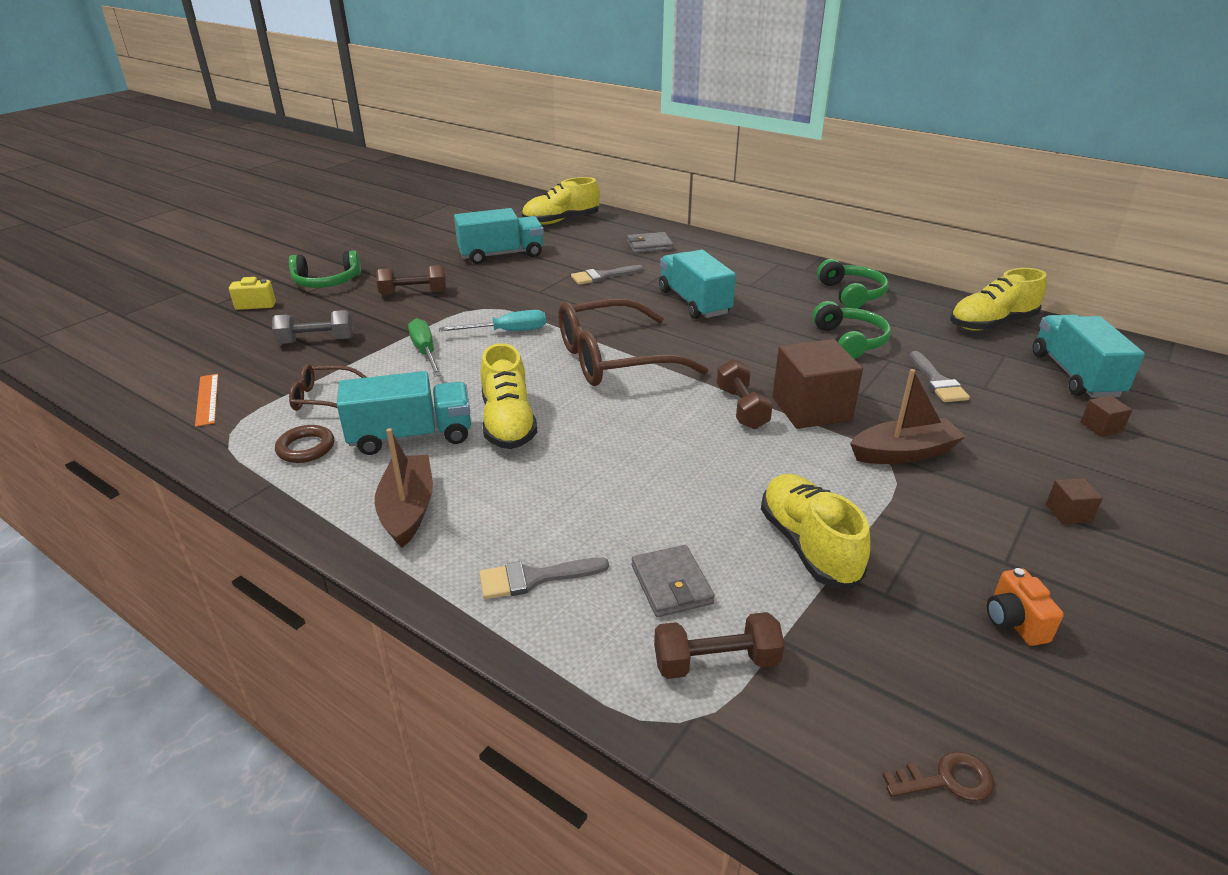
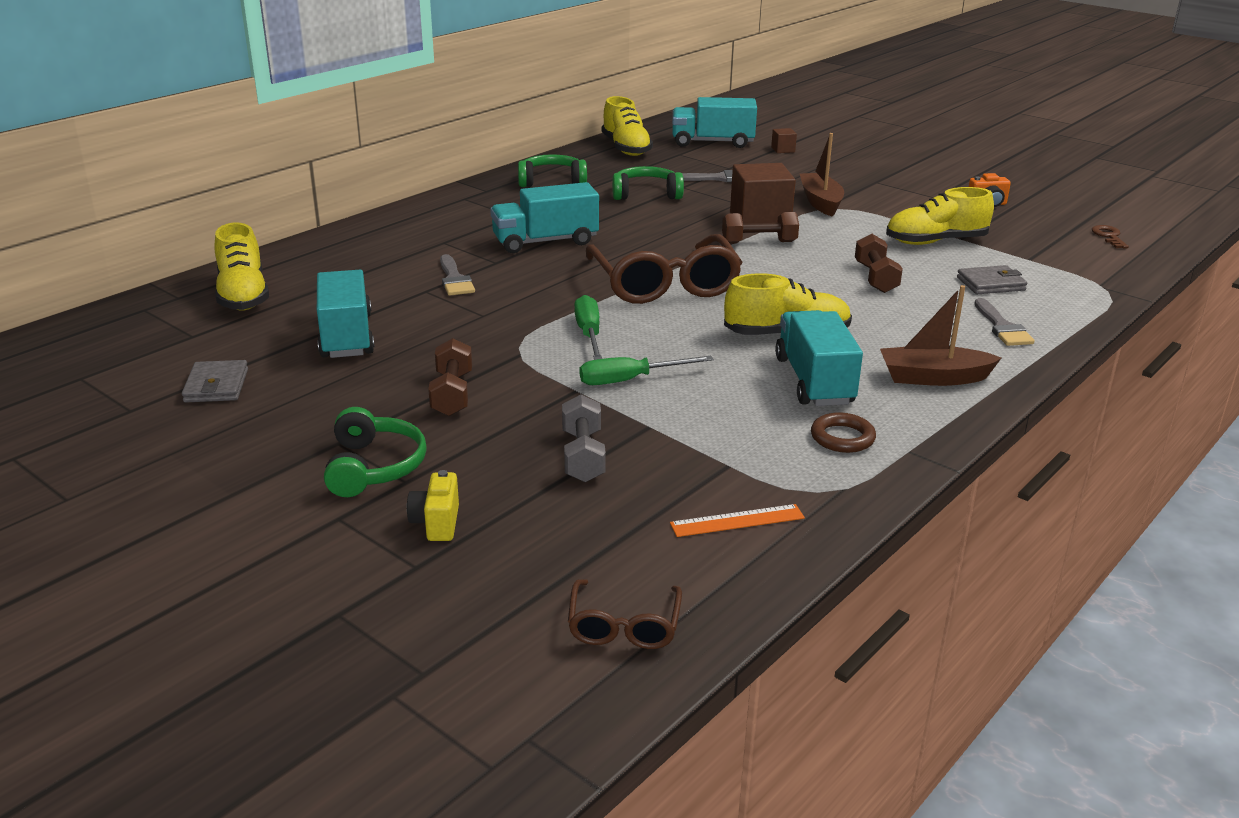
camera: 85 degrees left, 5 degrees down
(324, 398) = (737, 436): brown glasses -> brown glasses (624, 625)
(507, 332) = (589, 334): turquoise screwdriver -> green screwdriver
(649, 246) = (374, 250): grey wallet -> grey wallet (216, 386)
(716, 662) = (1056, 277): brown dumbbell -> brown dumbbell (875, 278)
(1068, 513) = (882, 175): brown cube -> none

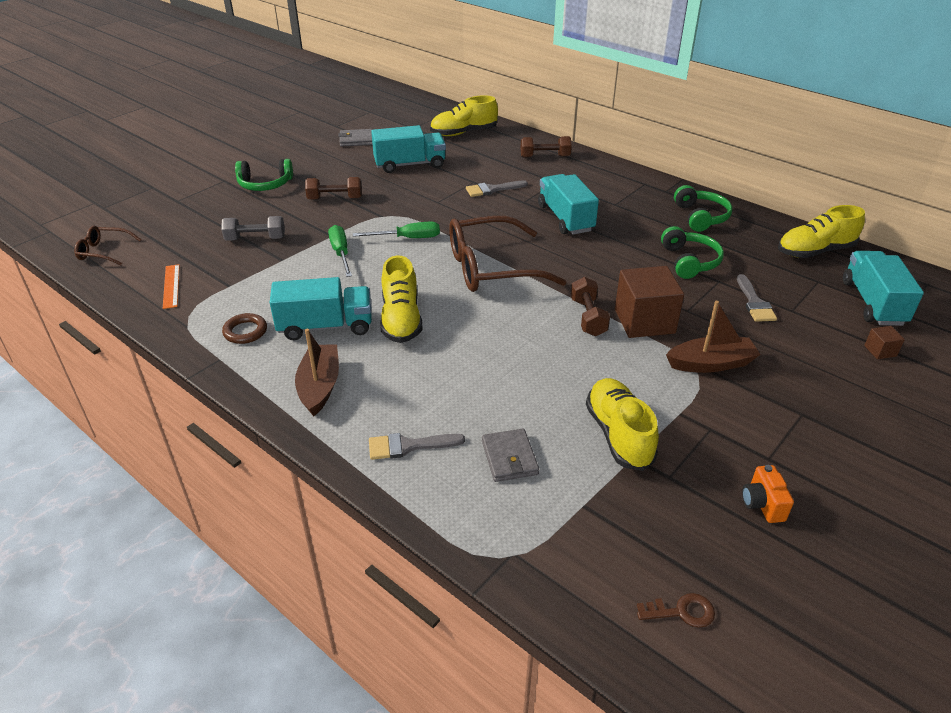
camera: 90 degrees right, 10 degrees up
(436, 523) = (209, 203): yellow camera -> none
(875, 278) = (515, 379): brown dumbbell -> brown dumbbell (545, 157)

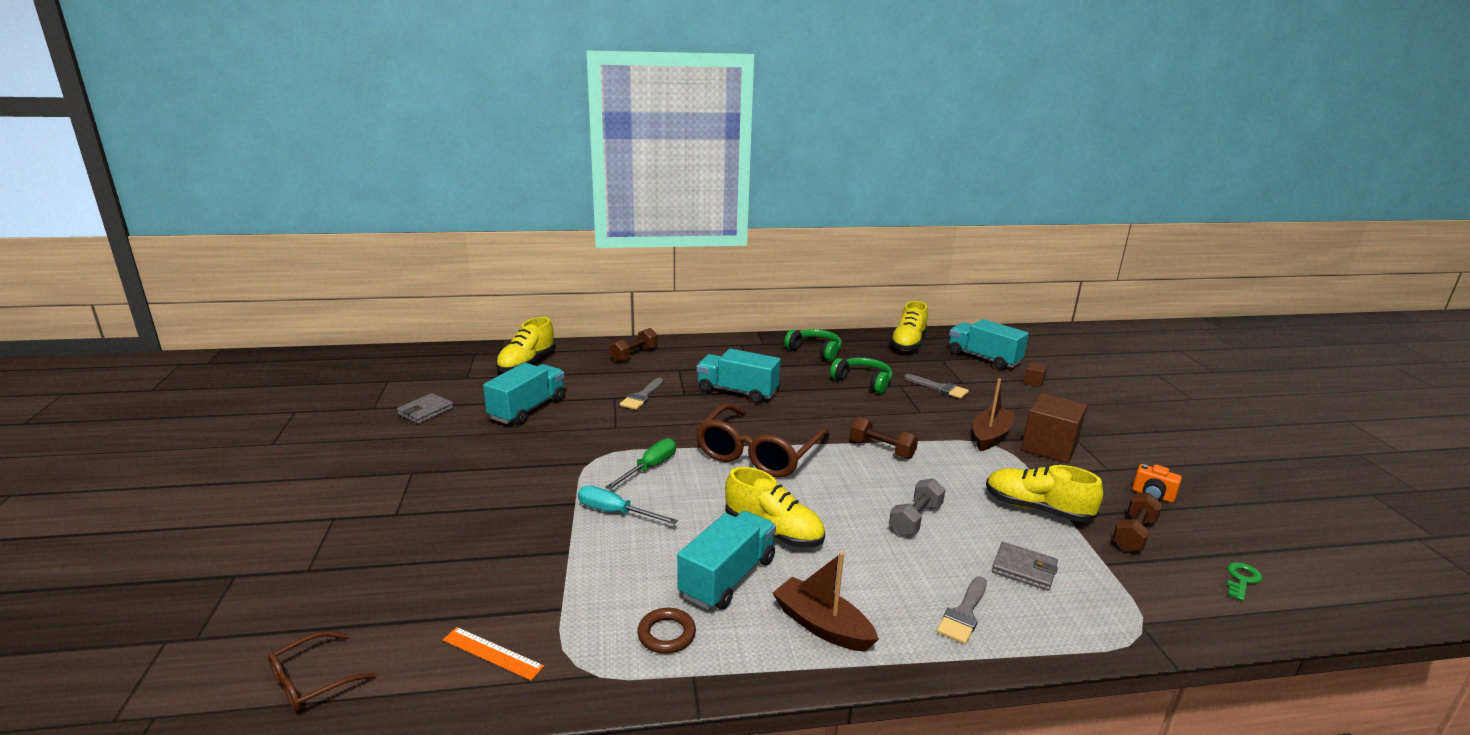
camera: 50 degrees left, 15 degrees down
(255, 239) = (498, 550): grey dumbbell -> grey dumbbell (915, 519)
(265, 184) = (399, 496): green headphones -> none
(335, 198) = (510, 471): brown dumbbell -> brown dumbbell (1134, 534)
(341, 253) = (615, 512): green screwdriver -> turquoise screwdriver
(644, 321) = (913, 432): brown cube -> brown cube (1049, 447)
(682, 612) = (1242, 579): brown key -> green key

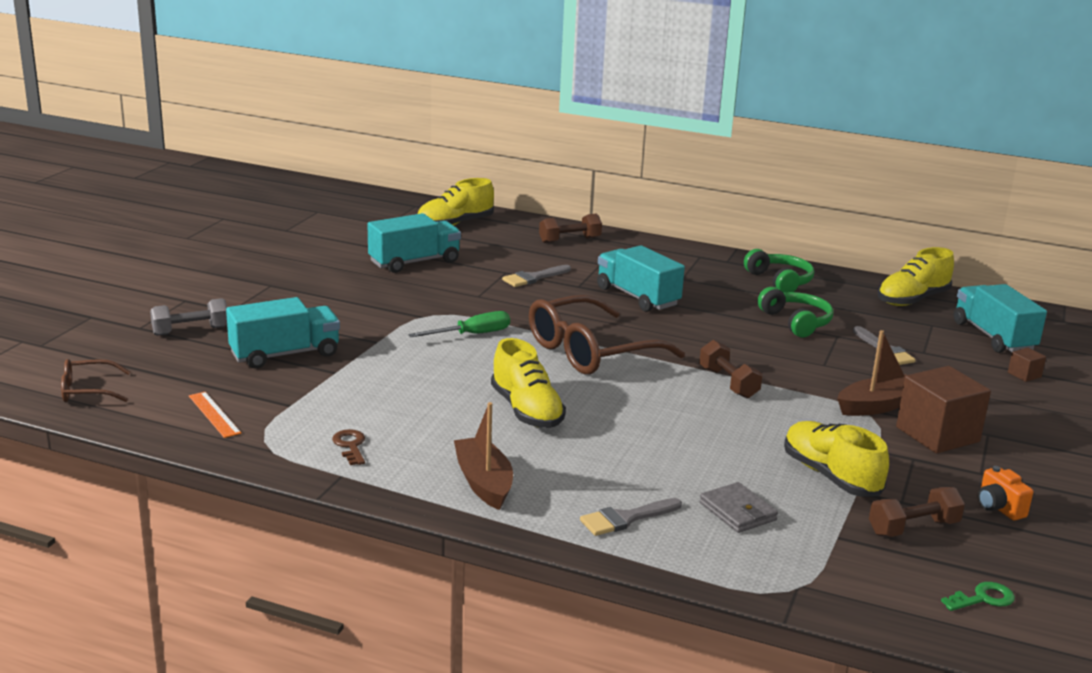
camera: 30 degrees right, 0 degrees up
(425, 411) = (325, 243): grey wallet -> none
(615, 512) = (403, 358): turquoise screwdriver -> none
(666, 634) = (350, 446): brown ring -> brown key
(727, 578) = (444, 428): turquoise truck -> turquoise truck (285, 354)
(915, 519) = (680, 444): grey dumbbell -> grey dumbbell (190, 331)

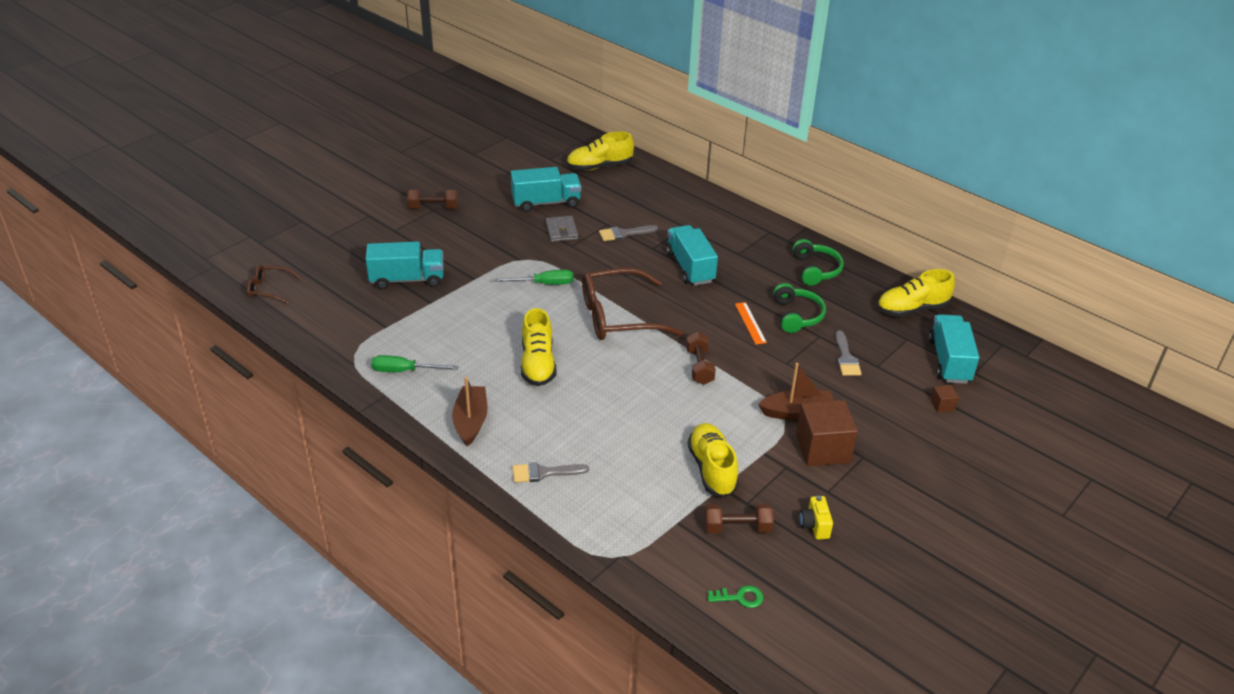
camera: 20 degrees right, 15 degrees up
(190, 331) = (358, 246): grey dumbbell -> none
(214, 414) = (335, 325): orange ruler -> orange ruler (750, 323)
(350, 446) = (405, 371): brown key -> green screwdriver
(570, 240) = (677, 197): brown dumbbell -> brown dumbbell (433, 208)
(737, 511) = (623, 484): grey wallet -> grey wallet (561, 231)
(998, 508) = (814, 526): orange camera -> yellow camera

